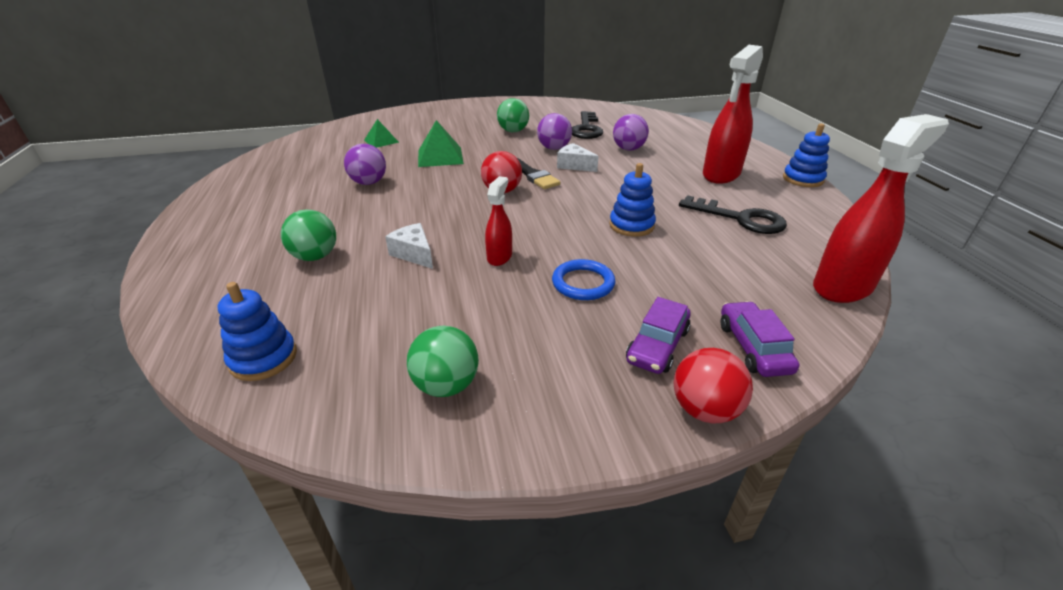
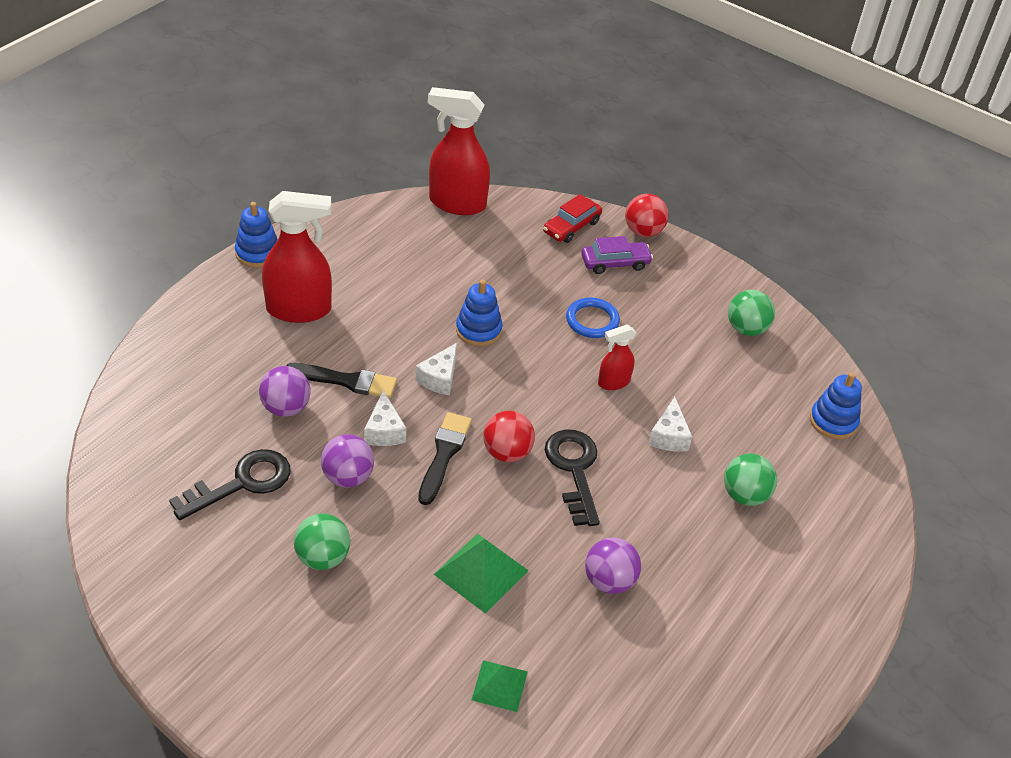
camera: 135 degrees left, 10 degrees up
(597, 194) = (439, 378): none -> white cheese
(631, 168) = (347, 381): none -> black brush
(740, 219) = (396, 272): black key -> black key (574, 469)
(753, 347) = (571, 227): purple car -> red car

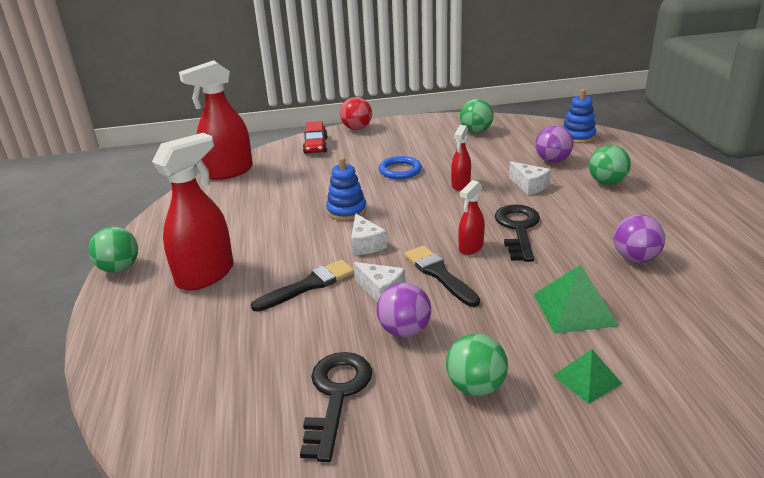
camera: 40 degrees left, 15 degrees down
(258, 253) = (119, 268): blue stacking toy -> green ball
(286, 408) = (290, 329): purple ball -> purple ball (552, 161)
(499, 685) = (702, 352): green pyramid -> green pyramid (587, 379)
(507, 452) = (470, 247): red ball -> red spray bottle
(574, 469) = (518, 229): black key -> black key turned 60 degrees clockwise
(615, 263) = (366, 145): purple car -> none

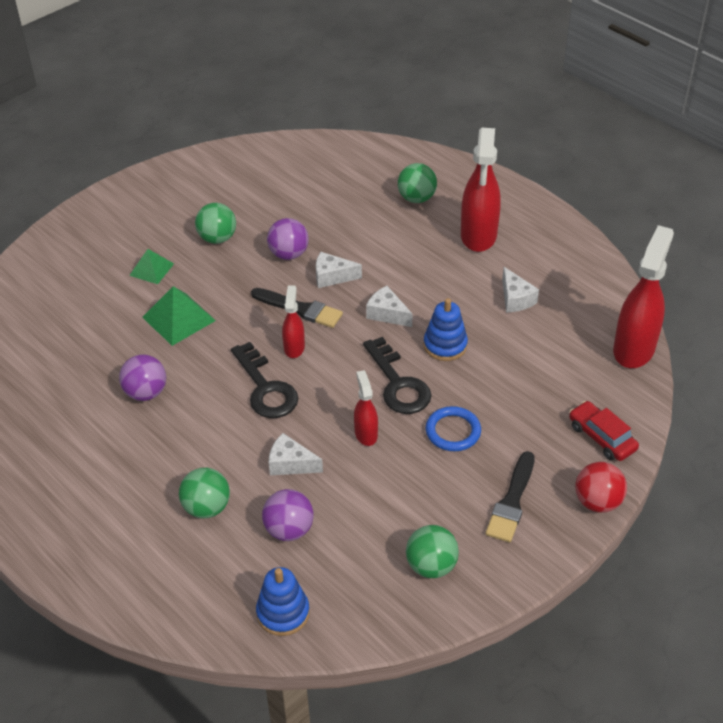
camera: 145 degrees right, 15 degrees up
(119, 268) = (551, 214): green ball -> green ball (416, 198)
(254, 220) = (515, 299): none -> white cheese
(308, 285) = (391, 259): black brush -> black brush (512, 501)
(336, 395) = (295, 202): black key -> black key (398, 384)

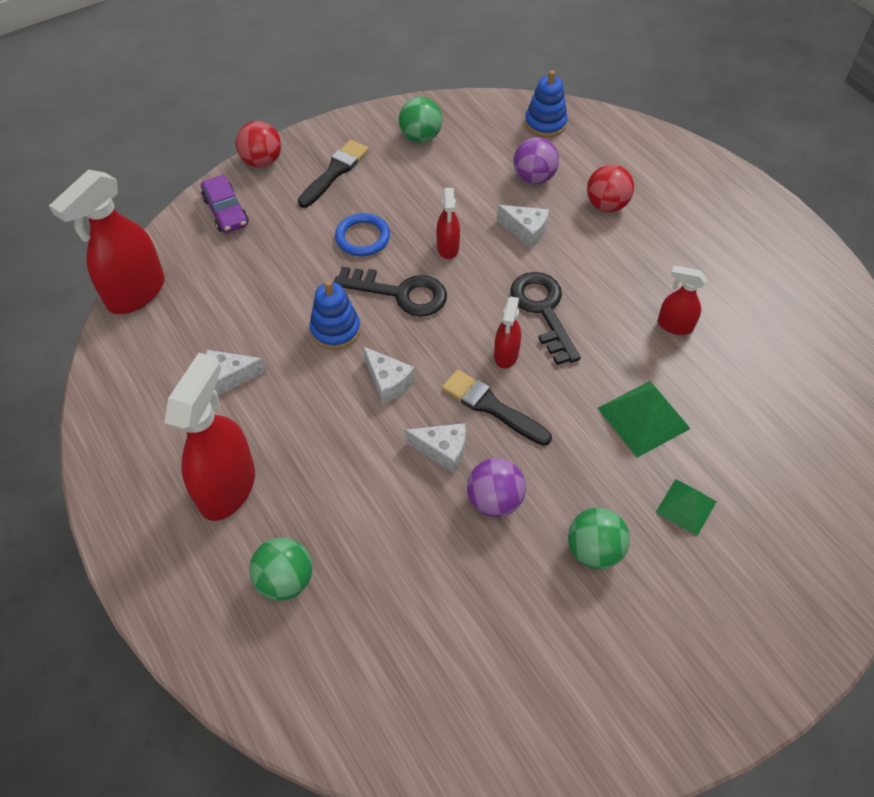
camera: 170 degrees left, 10 degrees up
(146, 393) = (674, 325): purple ball -> red spray bottle
(207, 507) = (606, 205): green ball -> red ball
(398, 384) = (401, 293): black key -> black key turned 120 degrees clockwise
(515, 299) = (229, 377): white cheese -> white cheese turned 90 degrees counterclockwise
(601, 437) = (226, 211): red car -> purple car

